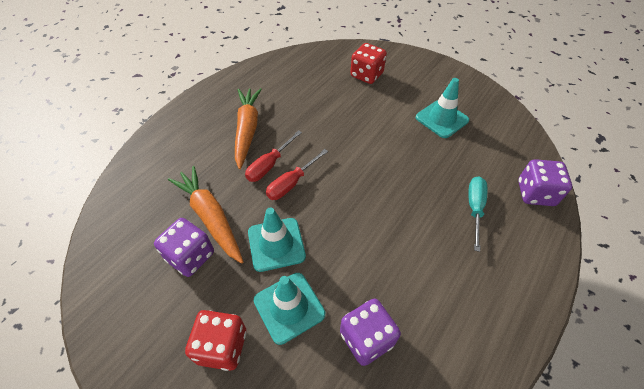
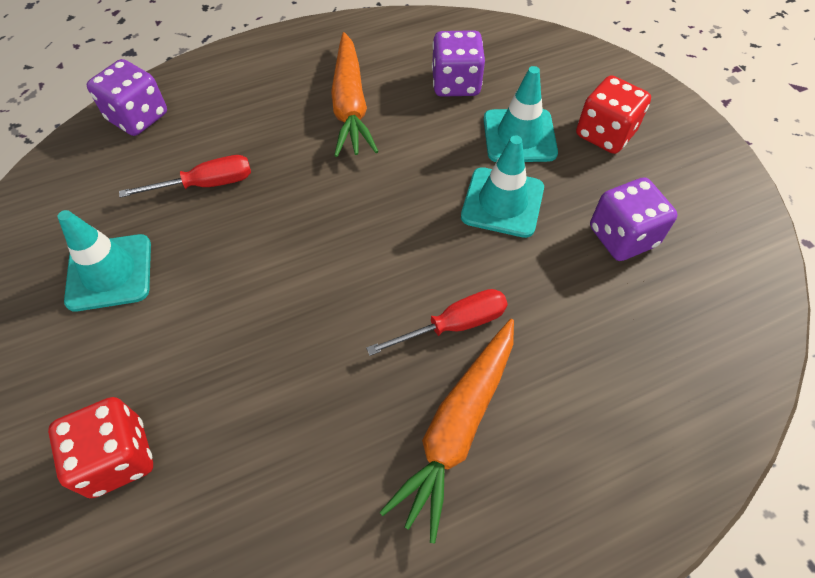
camera: 150 degrees left, 5 degrees up
(210, 217) = (581, 279): orange carrot -> orange carrot (350, 105)
(291, 183) = (435, 276): red screwdriver -> red screwdriver (206, 184)
(474, 208) = (228, 134): turquoise screwdriver -> none

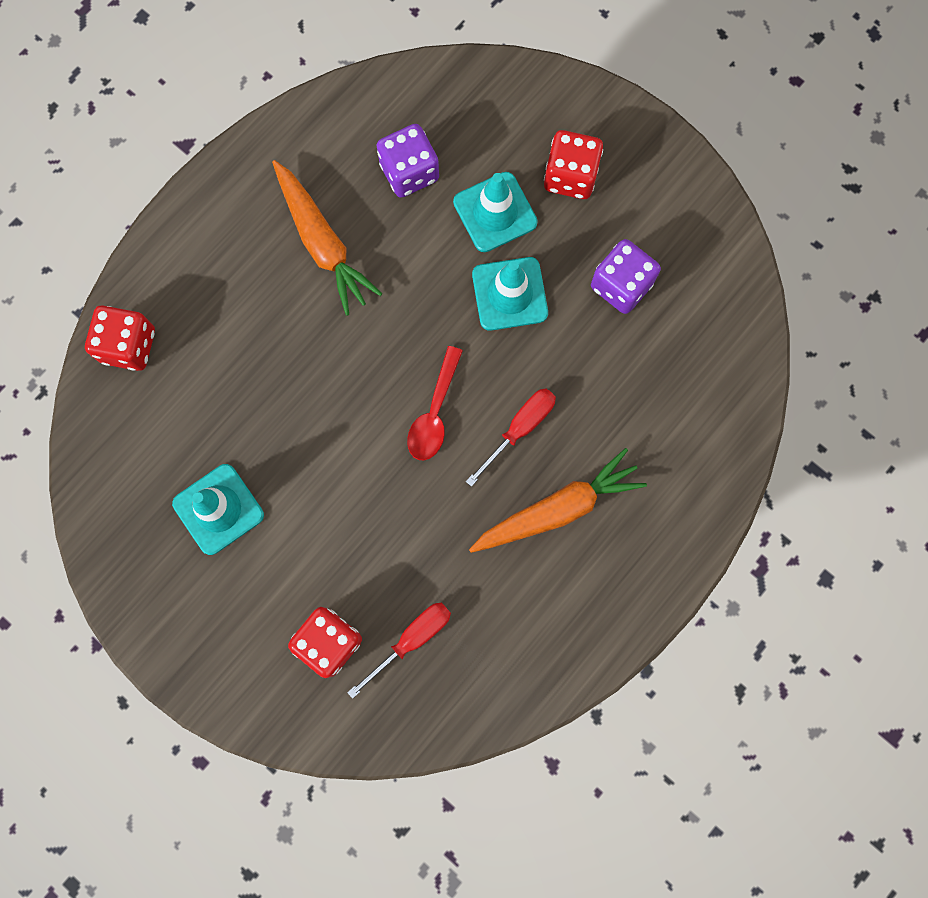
camera: 25 degrees left, 20 degrees up
(138, 117) = (128, 345): purple dice -> red dice
(206, 184) = (243, 390): red screwdriver -> red screwdriver (411, 639)
(372, 274) = (434, 413): none -> red spoon
(457, 427) = (558, 509): orange carrot -> orange carrot turned 120 degrees counterclockwise

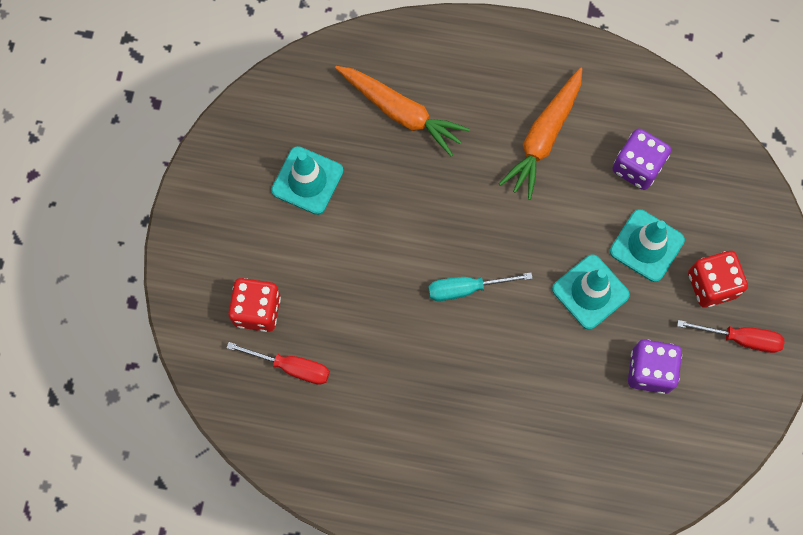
camera: 60 degrees right, 5 degrees down
(128, 345) = (387, 53): red dice -> none
(434, 413) = (466, 289): red spoon -> turquoise screwdriver
(519, 429) = (492, 357): red screwdriver -> red screwdriver (740, 338)
(558, 509) = (448, 419): orange carrot -> orange carrot (401, 112)

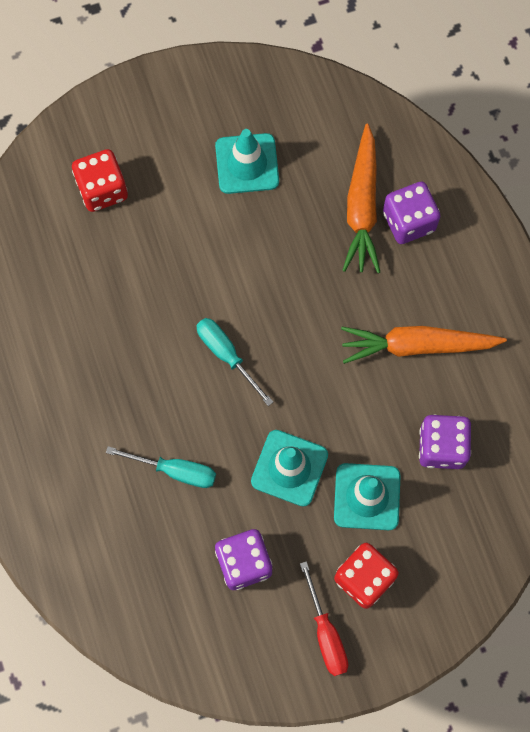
camera: 60 degrees right, 0 degrees up
(291, 367) = (68, 246): red screwdriver -> none
(435, 85) = (408, 221): none -> purple dice
(542, 384) = (175, 470): none -> turquoise screwdriver

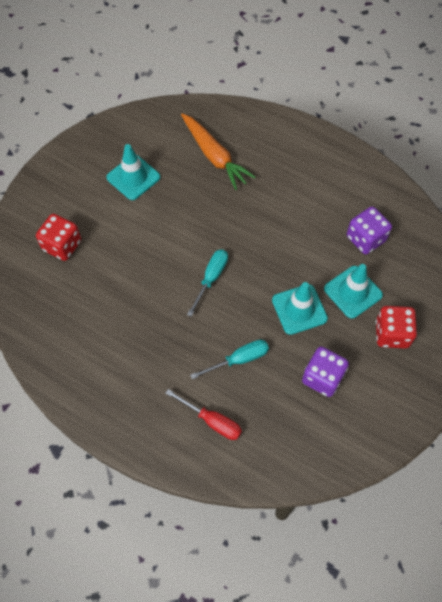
camera: 40 degrees left, 10 degrees down
(226, 355) = (211, 278): turquoise screwdriver -> turquoise screwdriver turned 105 degrees clockwise
(326, 633) = (400, 378): red screwdriver -> red screwdriver (212, 421)
(408, 221) = (245, 146): purple dice -> none
(417, 345) = (306, 200): orange carrot -> none

